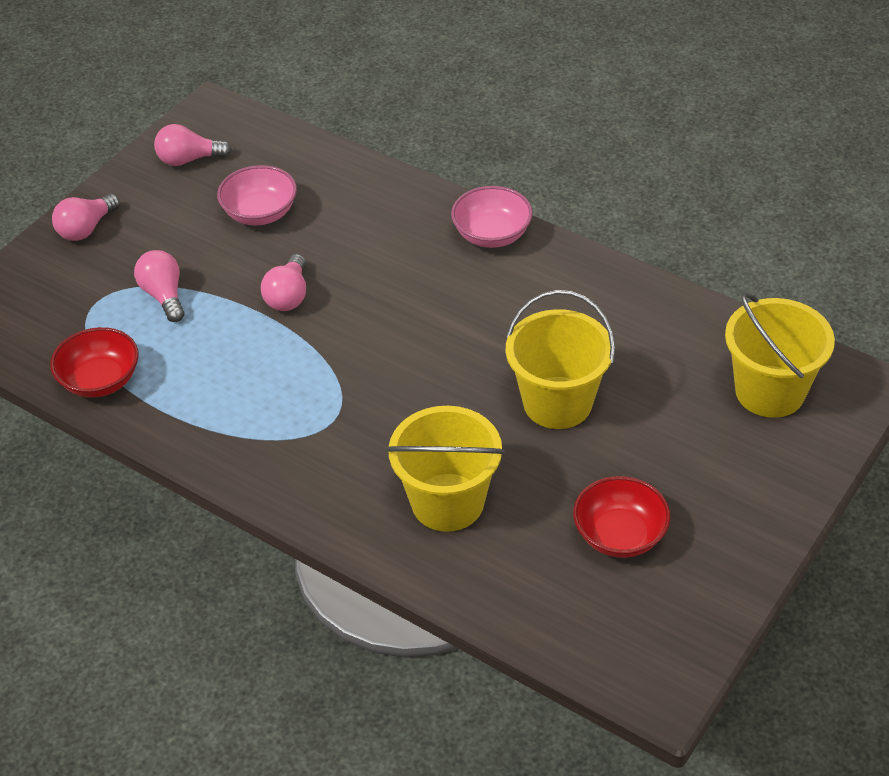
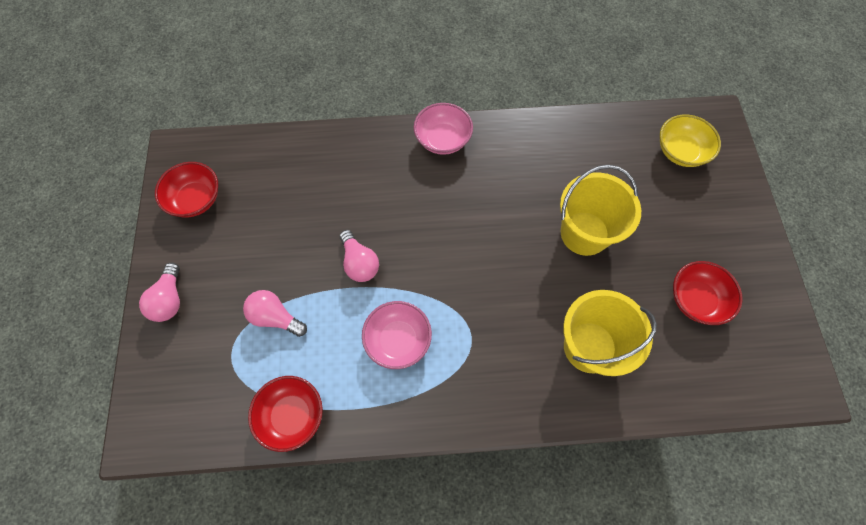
camera: 40 degrees left, 20 degrees up
(189, 159) = (195, 199): pink light bulb -> red bowl
(260, 213) = (283, 212): pink bowl -> pink bowl (398, 340)
(769, 391) = (680, 151): yellow bucket -> yellow bowl

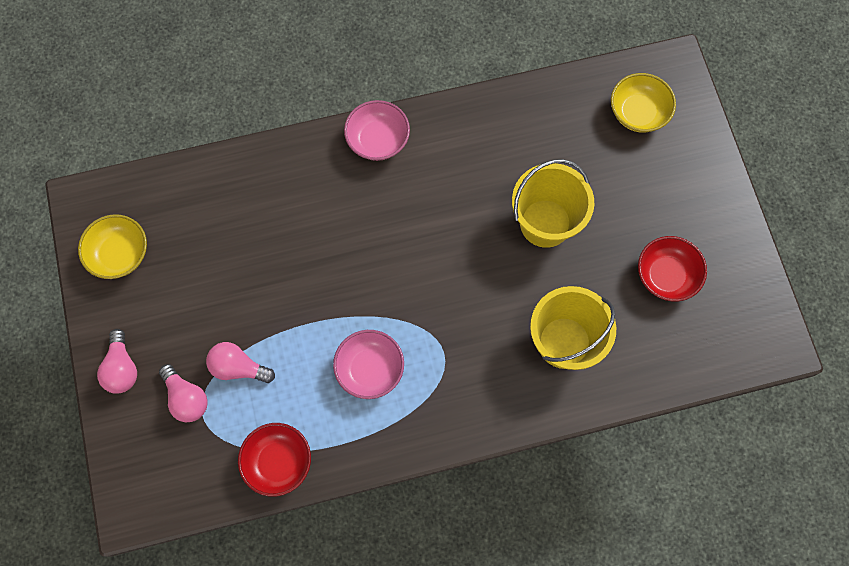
camera: 10 degrees left, 5 degrees up
(195, 199) = (120, 254): red bowl -> yellow bowl
(359, 263) = (314, 295): pink light bulb -> pink light bulb (186, 398)

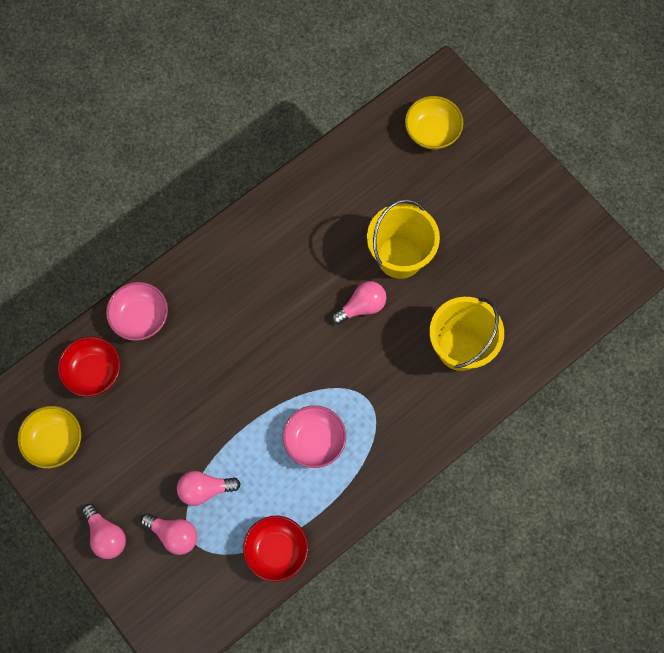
camera: 25 degrees left, 0 degrees up
(378, 140) = (228, 247): pink bowl -> pink bowl (140, 317)
(482, 256) = (362, 306): none -> pink light bulb
(666, 275) = (516, 257): red bowl -> red bowl (93, 372)

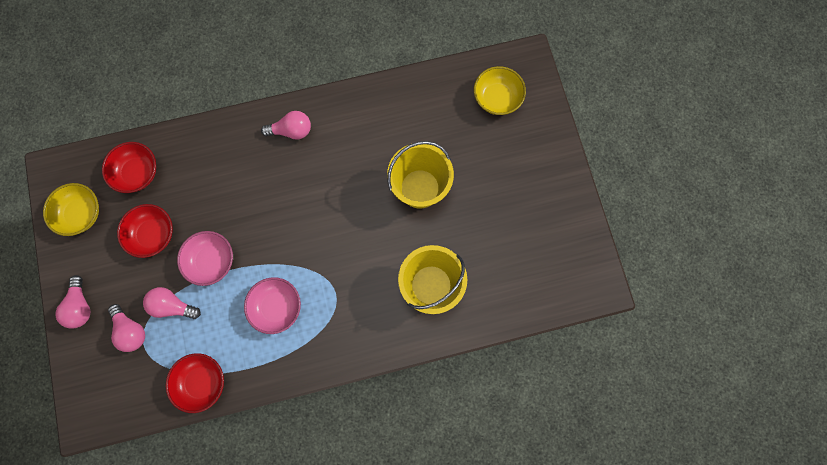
camera: 25 degrees right, 5 degrees up
(140, 317) = (194, 146): pink bowl -> pink bowl (211, 261)
(145, 427) = (153, 234): none -> red bowl
(362, 306) = (369, 215): pink light bulb -> pink light bulb (291, 131)

